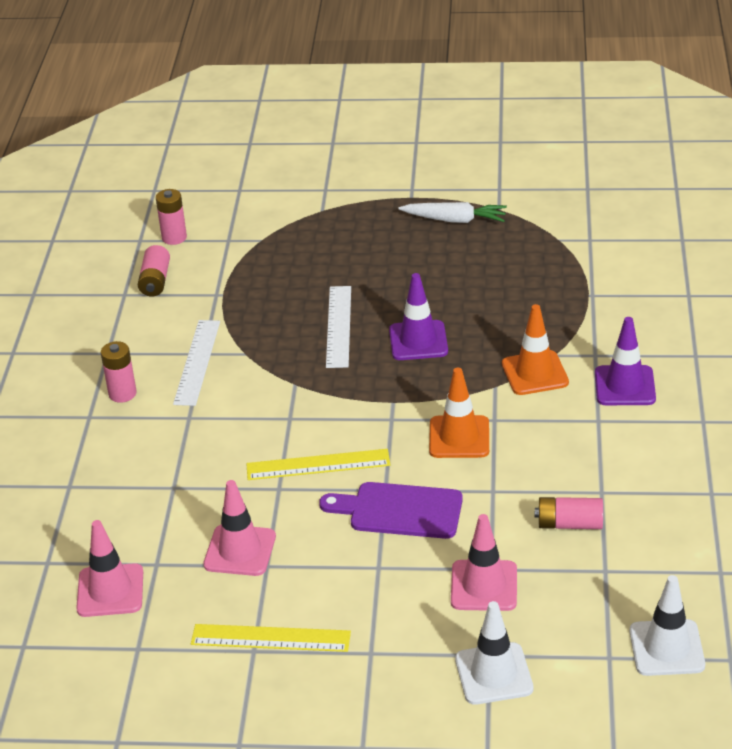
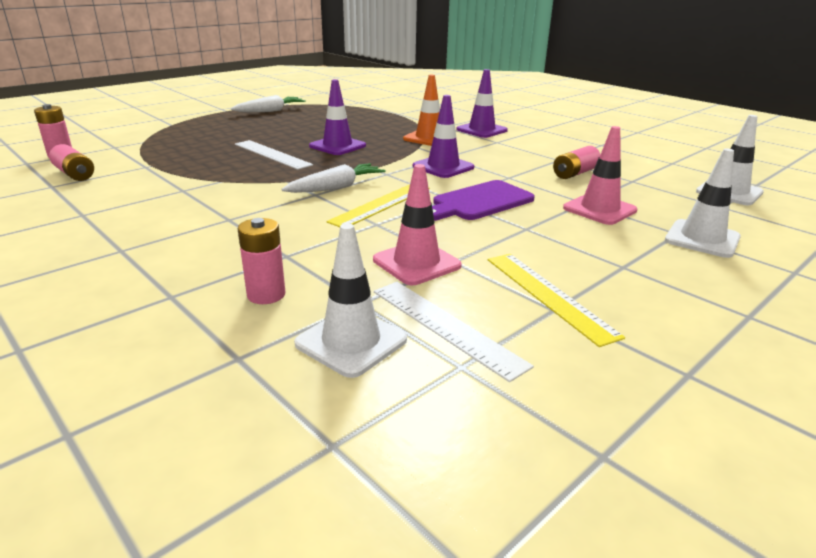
camera: 50 degrees left, 10 degrees down
(110, 591) = (351, 342): pink traffic cone -> white traffic cone
(122, 393) = (137, 228): pink battery -> pink battery (266, 295)
(197, 362) = (185, 194): white ruler -> white ruler (446, 326)
(270, 638) = (548, 295): yellow ruler -> yellow ruler turned 75 degrees counterclockwise
(317, 417) = (336, 187): none -> white carrot
(459, 437) = (443, 167): orange traffic cone -> purple traffic cone

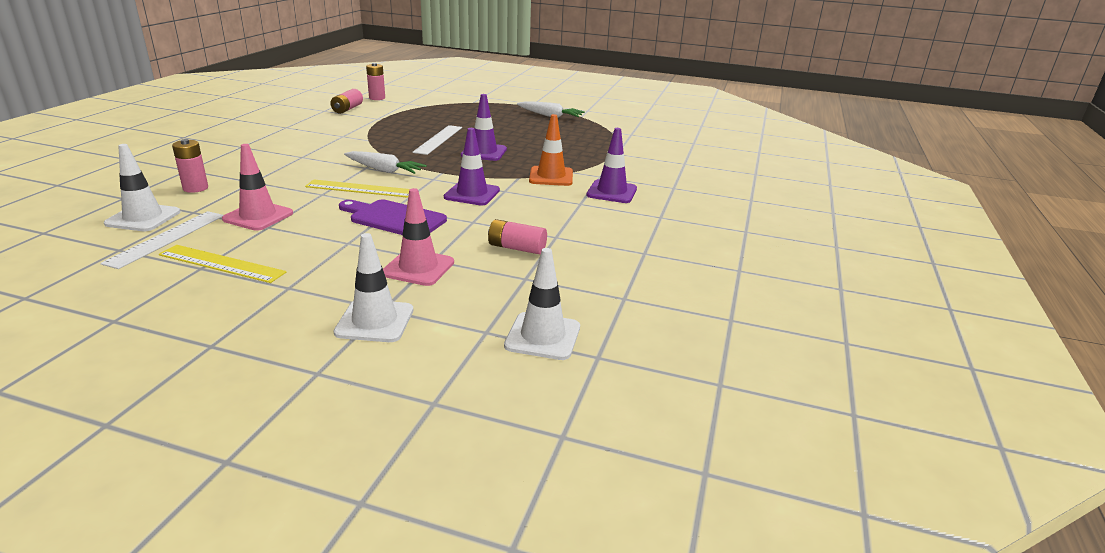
camera: 60 degrees right, 0 degrees up
(548, 295) = (222, 263): yellow ruler -> yellow ruler turned 75 degrees clockwise

